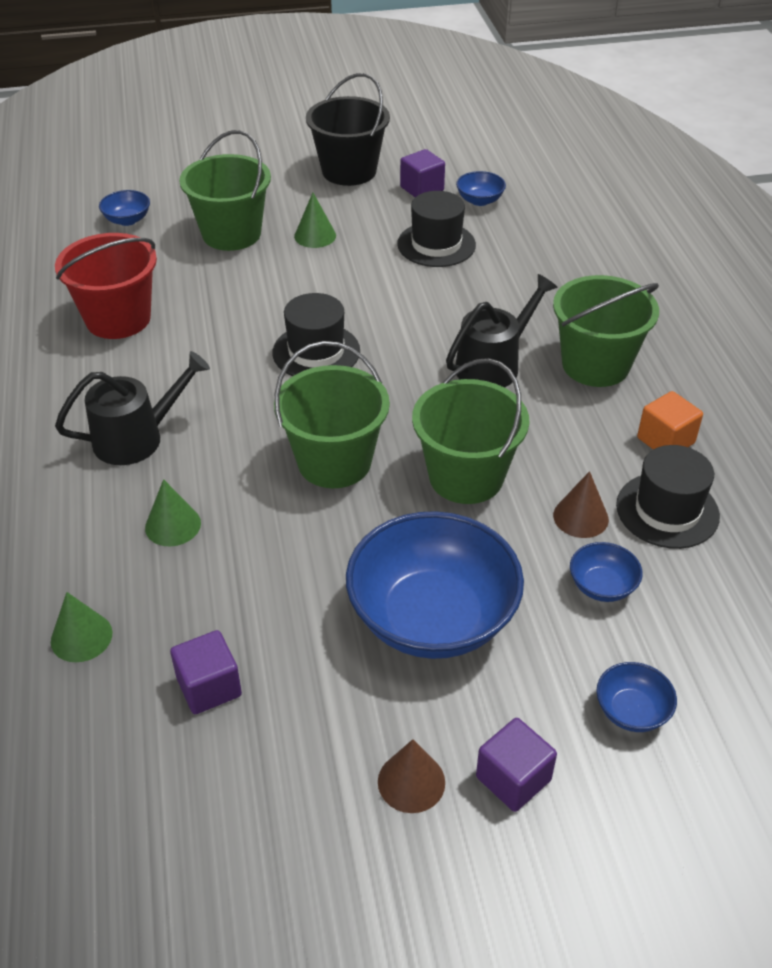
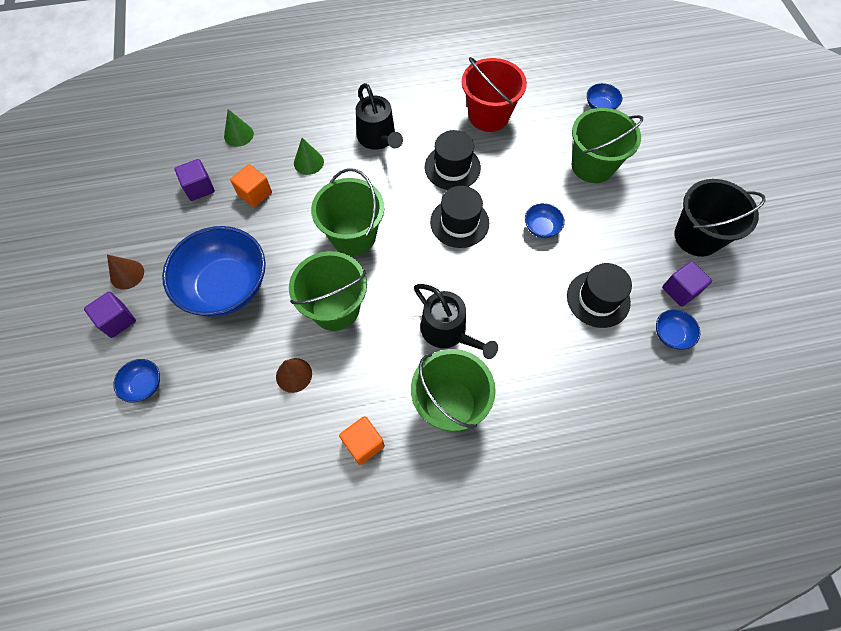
camera: 90 degrees right, 20 degrees up
(234, 596) = (255, 194): none -> orange cube
(315, 236) = (598, 216): green cone -> none
(602, 586) = (235, 381): blue bowl -> blue bowl (541, 228)
(667, 510) = (294, 432): black hat -> black hat (452, 167)

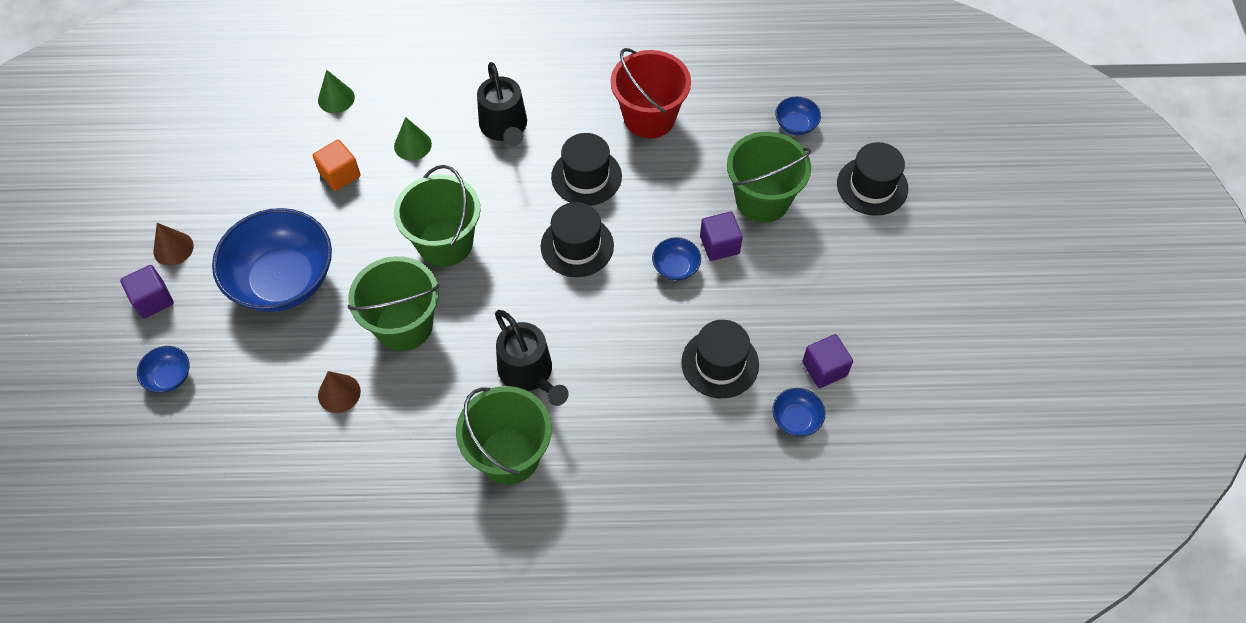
camera: 10 degrees right, 5 degrees down
(199, 188) = (276, 158): purple cube -> purple cube (719, 245)
(363, 444) = (400, 482): orange cube -> none
(671, 143) = (872, 186): none -> black hat
(697, 237) = (866, 307): black bucket -> none

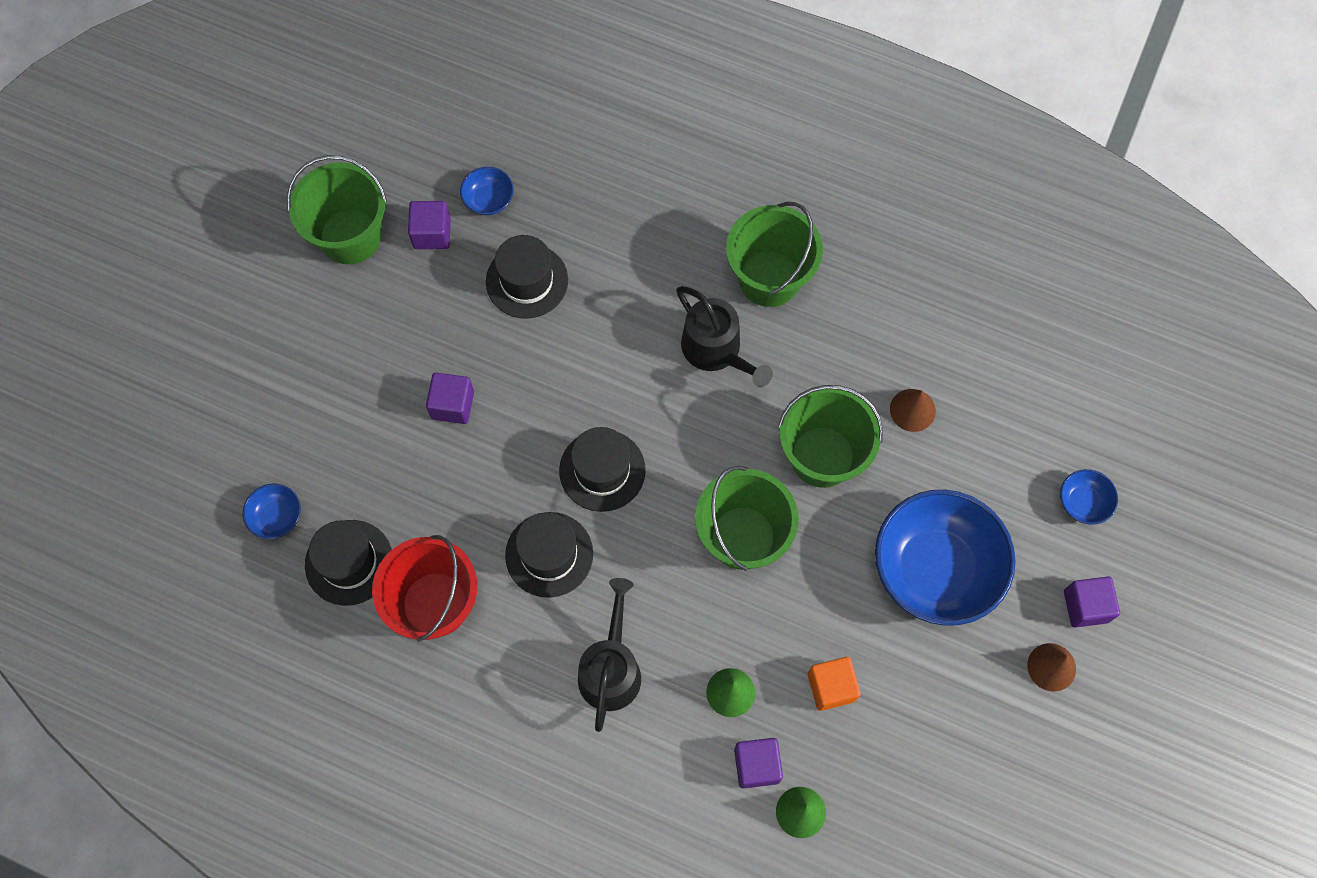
camera: 155 degrees left, 10 degrees up
(376, 112) = (756, 765): none -> purple cube
(529, 373) = (716, 350): black watering can -> black watering can turned 150 degrees clockwise
(675, 267) = (512, 399): blue bowl -> none
(762, 200) = (375, 438): green bucket -> green bucket (350, 236)
(872, 186) = (249, 402): black hat -> black hat (349, 562)

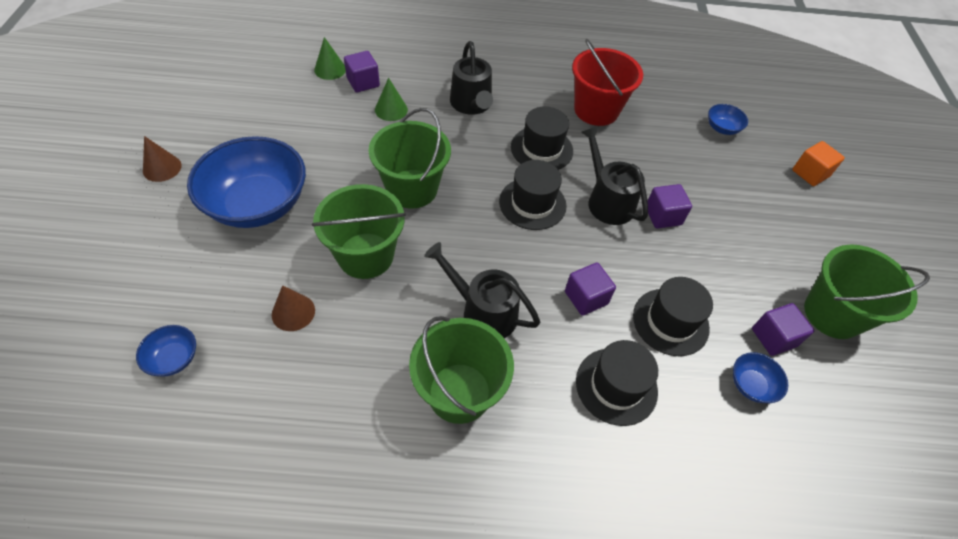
camera: 155 degrees right, 15 degrees down
(349, 562) = (661, 117): black hat -> black hat (616, 386)
(508, 446) = (607, 201): none -> black watering can
(831, 687) = (324, 125): orange cube -> orange cube (810, 173)
(1083, 502) = (128, 280): blue bowl -> blue bowl (174, 358)
(1086, 606) = (131, 209): purple cube -> purple cube (586, 298)

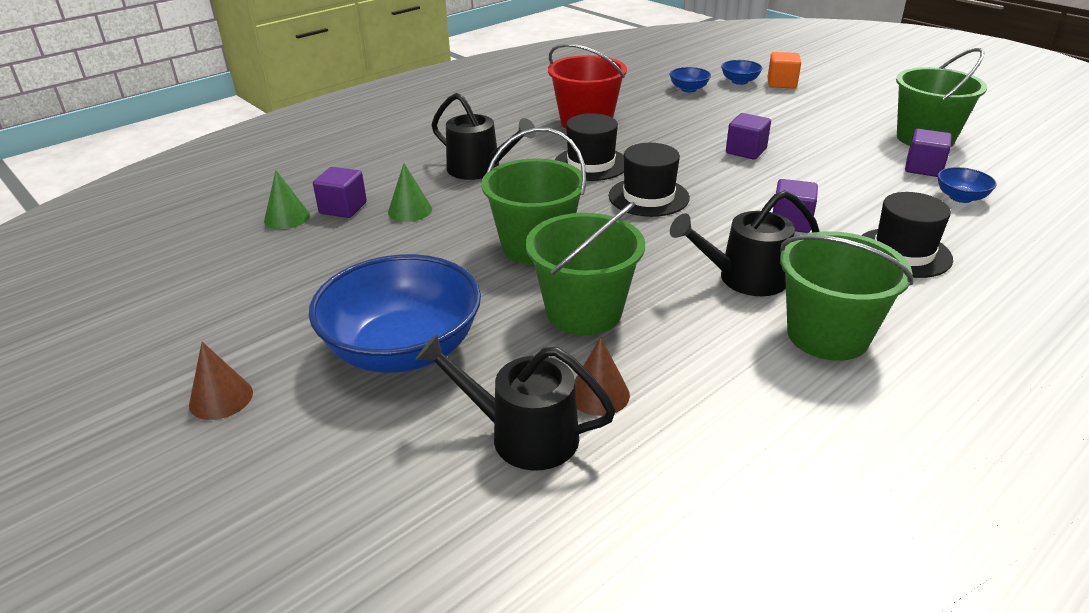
camera: 40 degrees left, 20 degrees down
(174, 358) = (552, 522): blue bowl -> blue bowl (739, 81)
(607, 201) = (696, 164): black watering can -> black watering can (523, 435)
(670, 322) = (861, 199): black hat -> none

